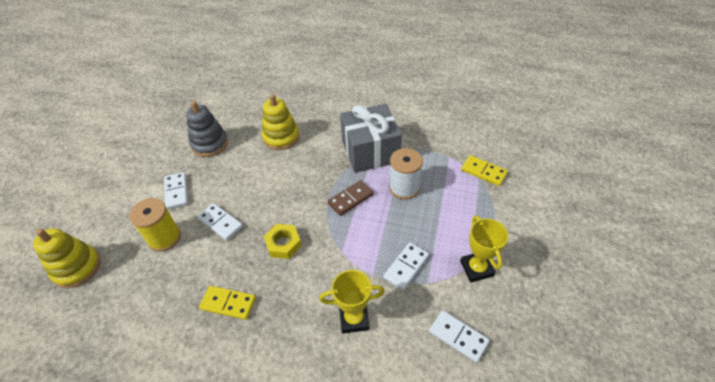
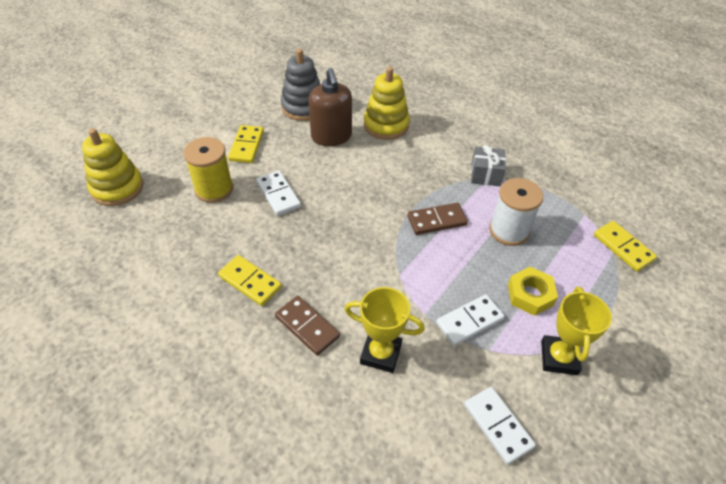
camera: 20 degrees right, 0 degrees up
(176, 192) = (246, 146): white domino -> yellow domino
(242, 160) = (331, 136): none -> brown soap dispenser
(283, 244) = (337, 242): yellow nut -> yellow nut (530, 295)
(289, 321) = (307, 326): none -> brown domino
(370, 151) = (485, 175): grey gift -> grey gift, size x0.48

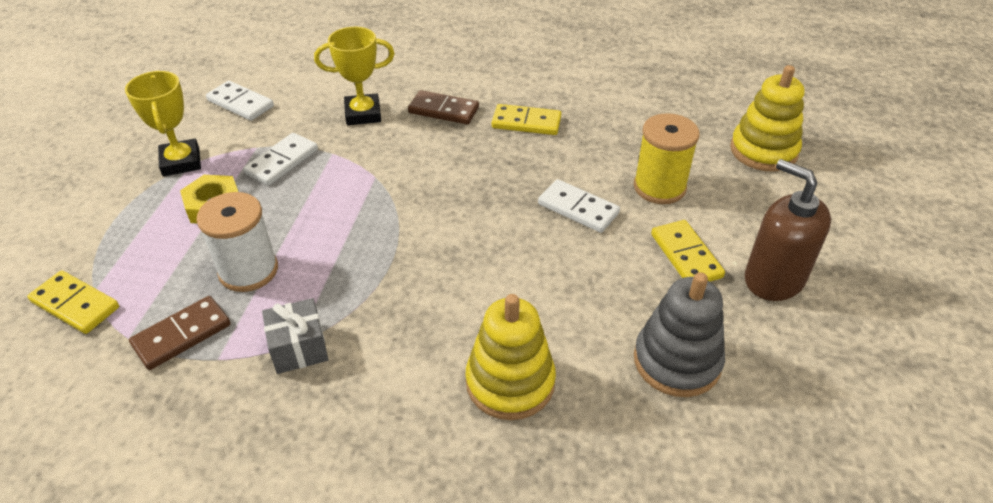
camera: 155 degrees right, 5 degrees down
(331, 136) = (582, 320): brown soap dispenser -> brown soap dispenser (773, 279)
(436, 220) = (354, 249): brown domino -> brown domino (182, 335)

